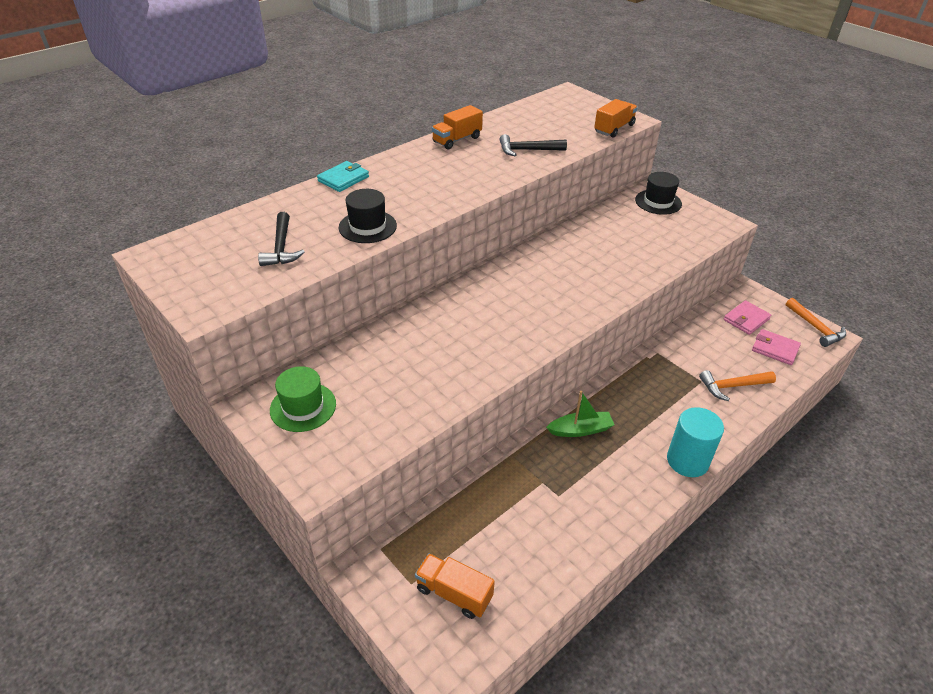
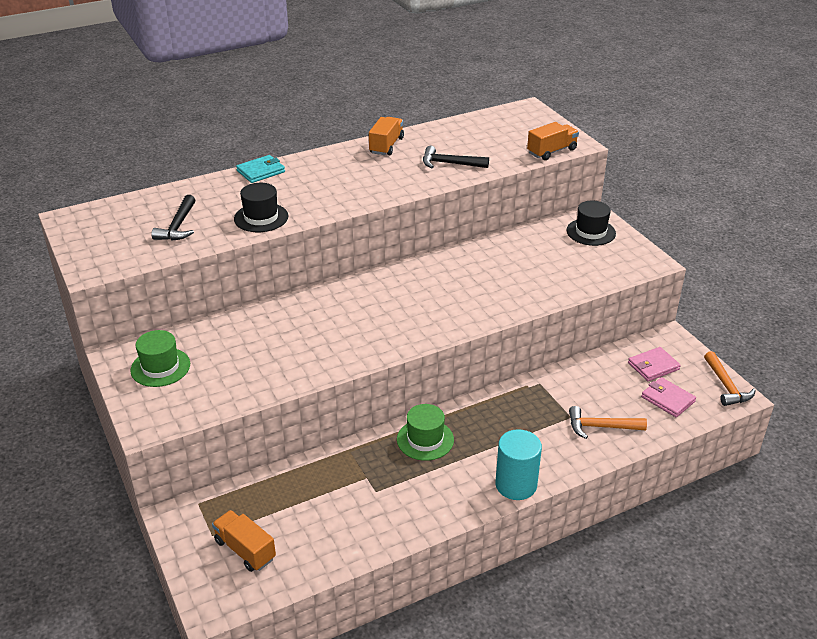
camera: 15 degrees right, 5 degrees down
(457, 140) = (386, 146): orange truck -> orange truck turned 135 degrees clockwise
(580, 430) = (425, 440): green boat -> green hat

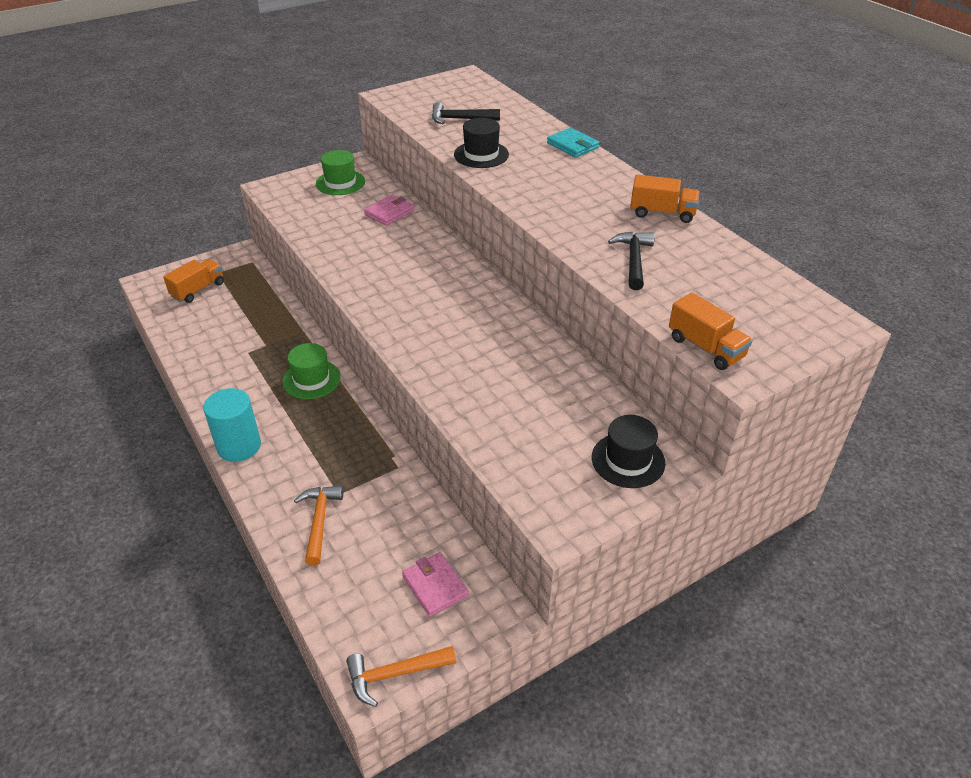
camera: 85 degrees right, 5 degrees up
(667, 399) = (367, 596): pink wallet -> pink wallet (389, 212)

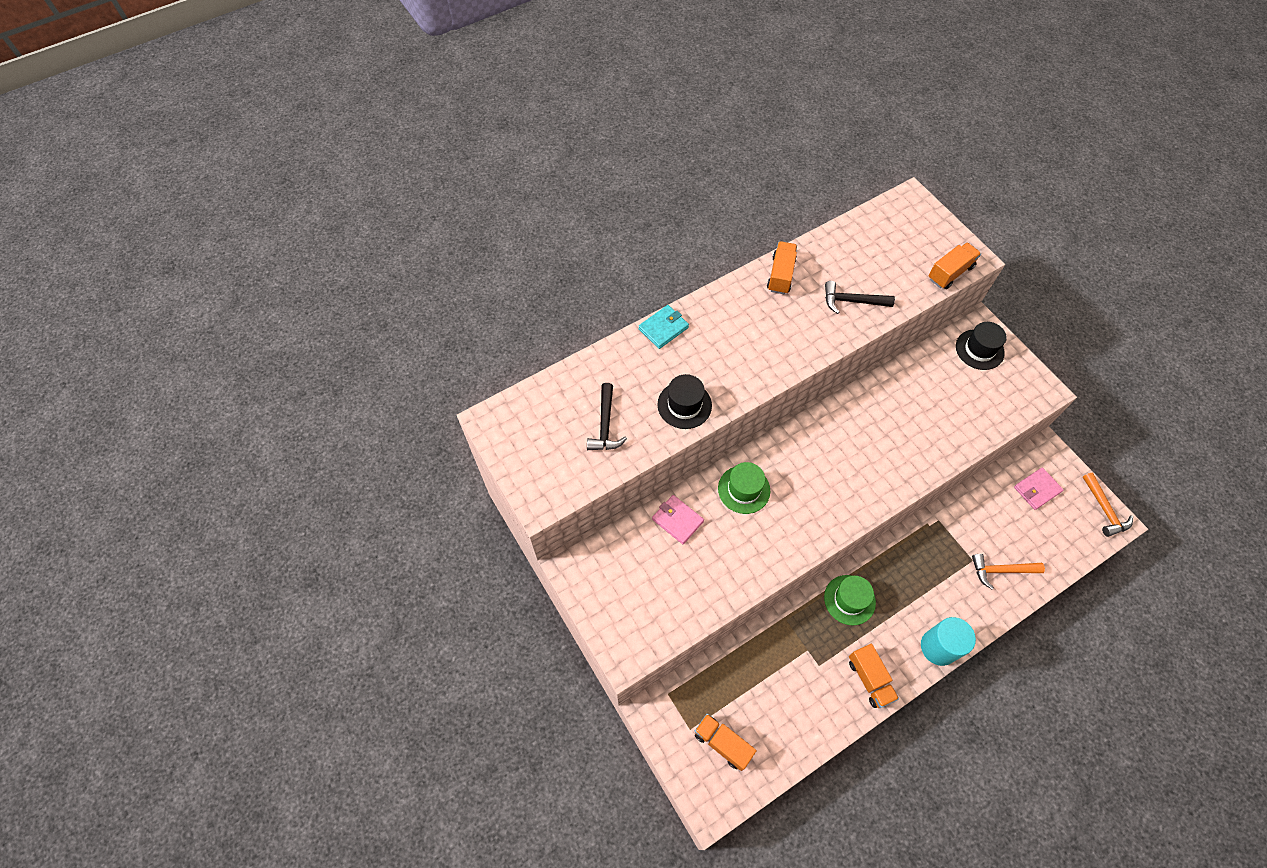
camera: 90 degrees left, 20 degrees up
(222, 387) = (869, 679): none -> orange truck
(340, 183) = (615, 577): green hat -> green hat (744, 489)

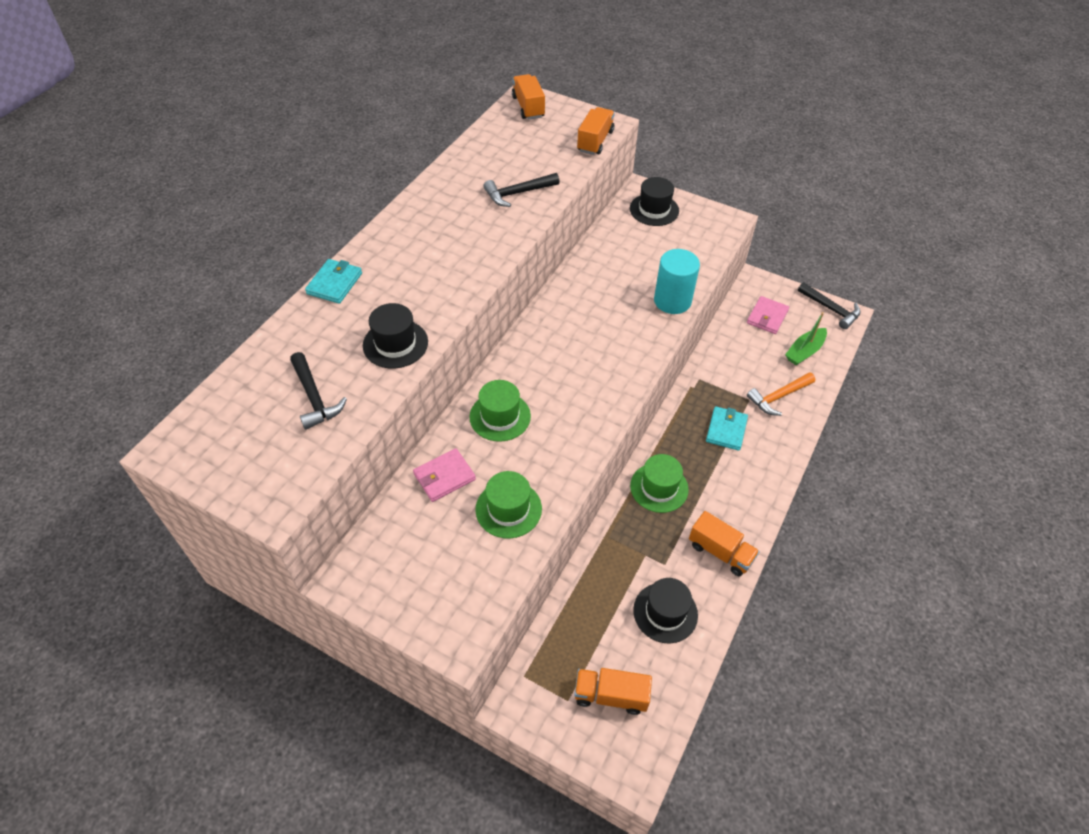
camera: 30 degrees left, 10 degrees down
(677, 520) = (444, 477): pink wallet -> pink wallet turned 45 degrees counterclockwise
(712, 571) = (508, 509): none -> green hat
(780, 275) = (435, 196): orange truck -> orange truck (528, 107)
(798, 704) = (665, 612): none -> black hat
(935, 578) = (726, 430): none -> turquoise wallet
(938, 647) = (765, 490): turquoise cylinder -> turquoise cylinder (672, 301)
(1052, 539) = (804, 351): none -> green boat
(1104, 509) = (830, 309): orange hammer -> black hammer

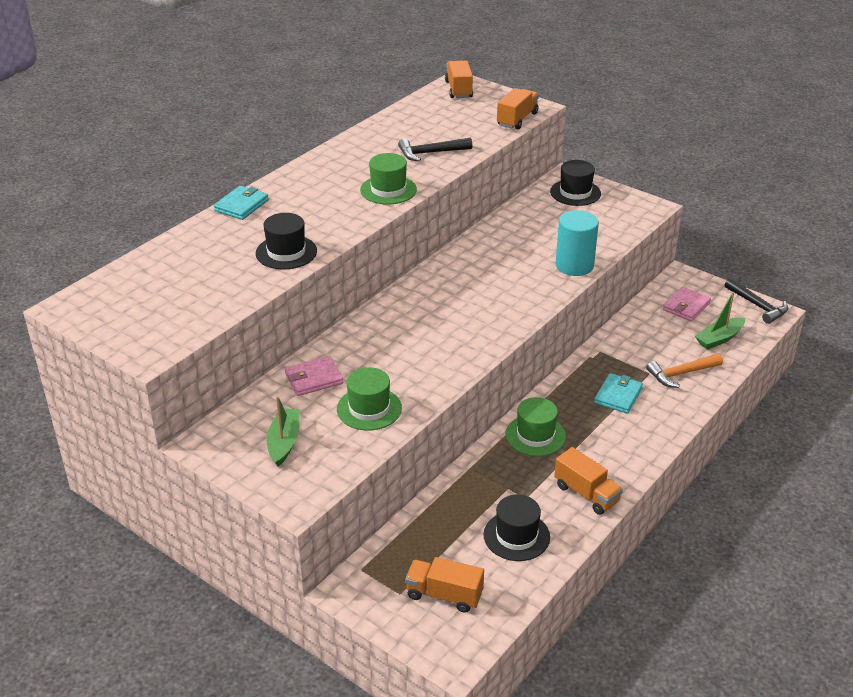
camera: 10 degrees right, 15 degrees down
(314, 397) = (203, 283): black hammer -> none
(430, 565) = (284, 442): none -> green boat
(500, 416) = (378, 339): green hat -> green hat (388, 190)

